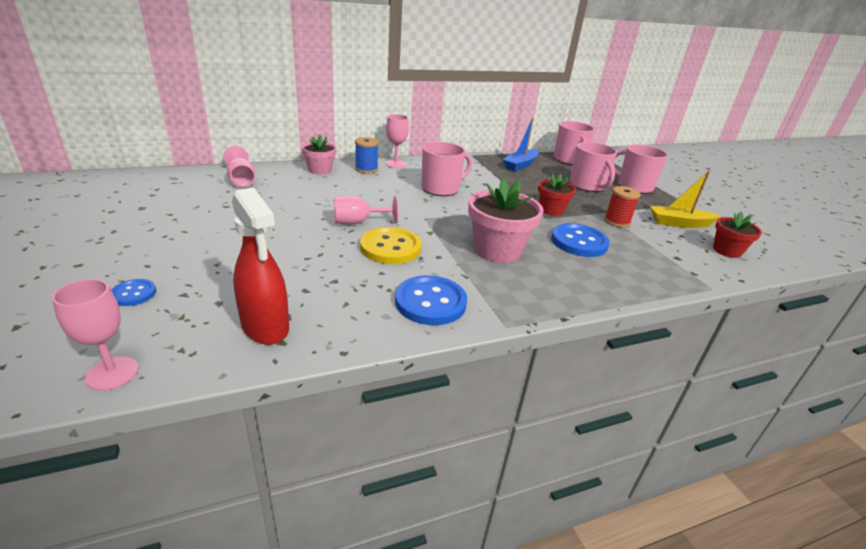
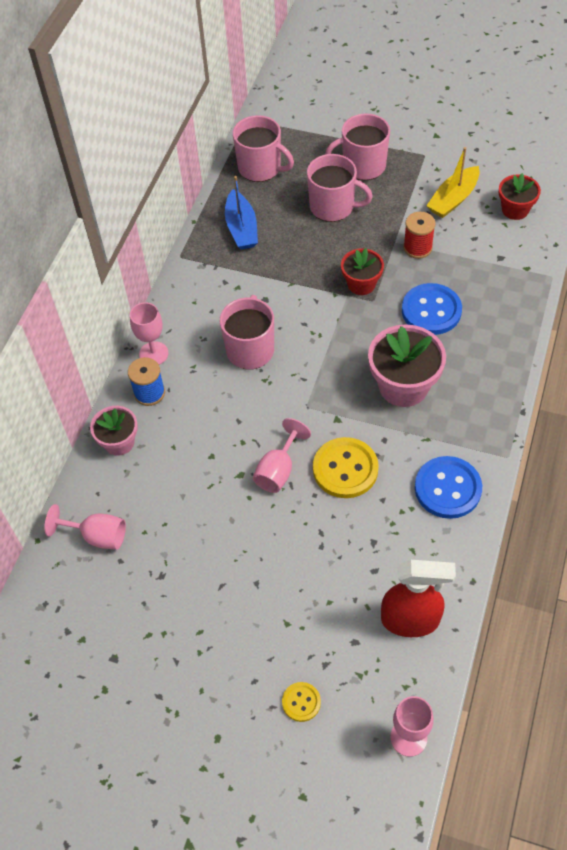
camera: 45 degrees left, 25 degrees up
(133, 294) = (301, 702): blue button -> yellow button

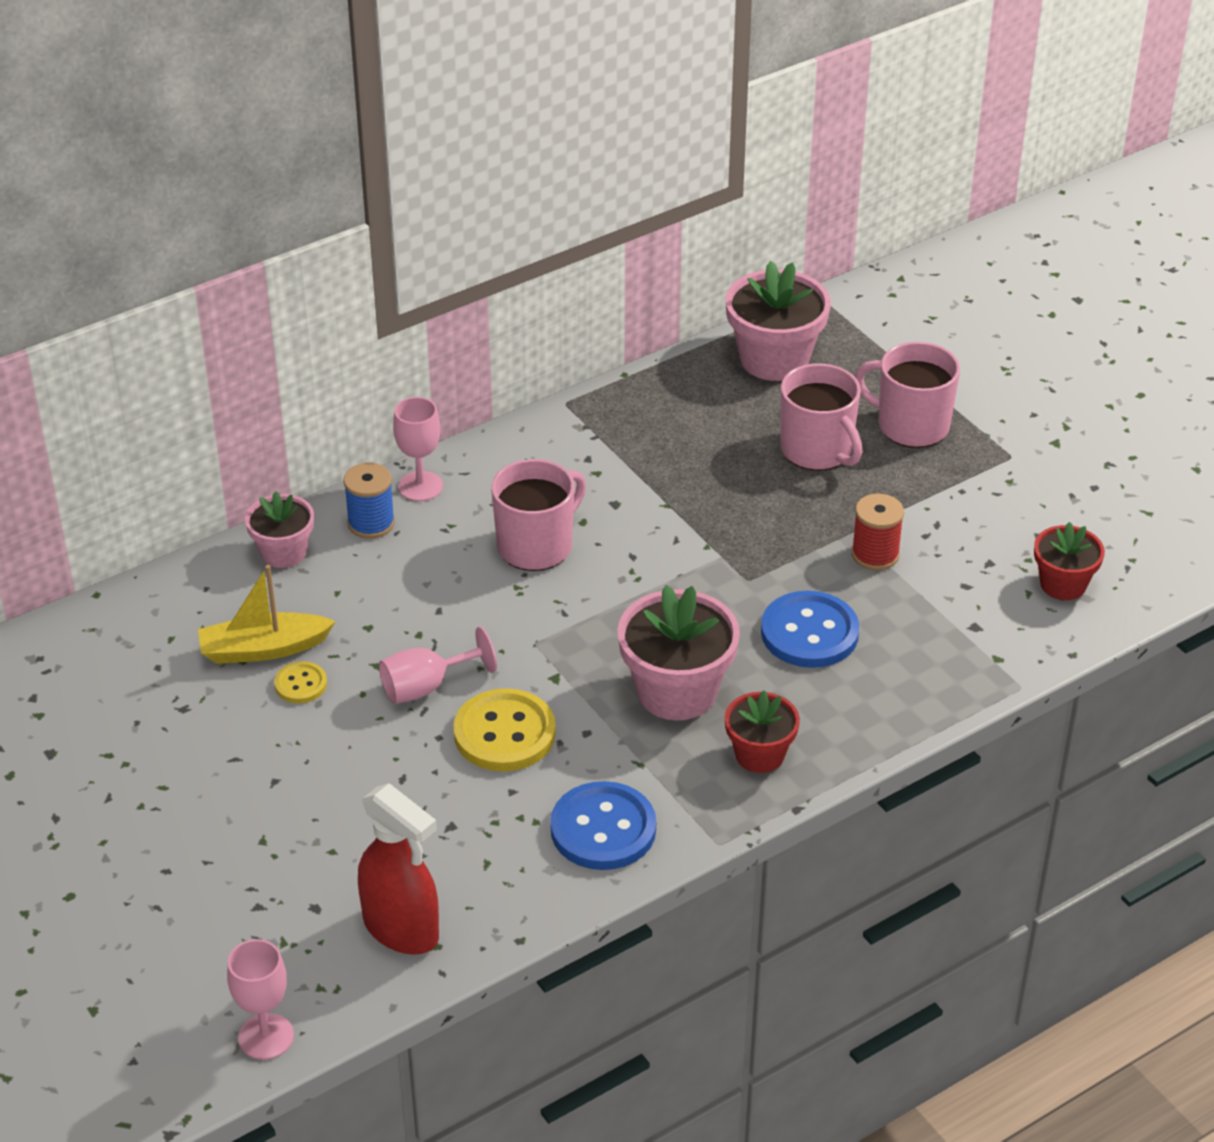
camera: 35 degrees right, 15 degrees down
(97, 536) = (160, 628): pink goblet -> none
(241, 228) = (674, 412): blue boat -> none
(260, 168) = (774, 359): pink mug -> pink flower pot
(301, 702) = (191, 923): yellow button -> yellow button (300, 684)
(361, 284) = (753, 554): red flower pot -> red flower pot (759, 754)
(453, 199) = (990, 527): yellow boat -> yellow boat (263, 649)

